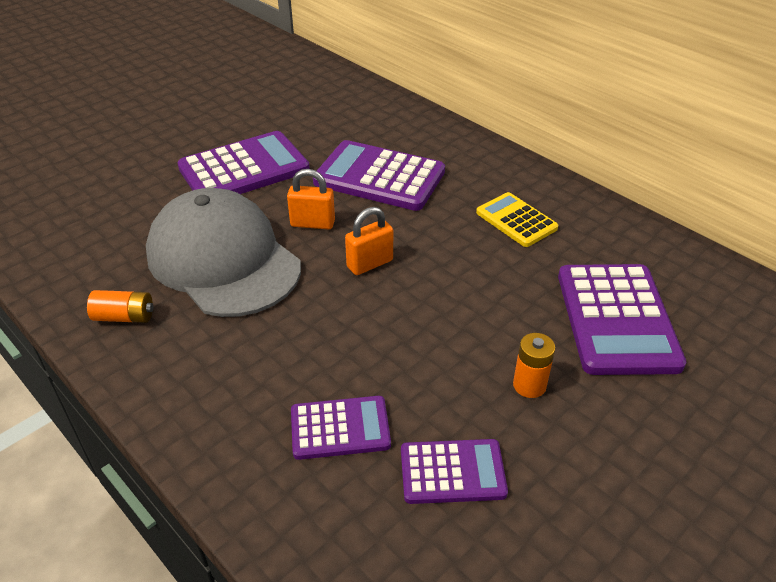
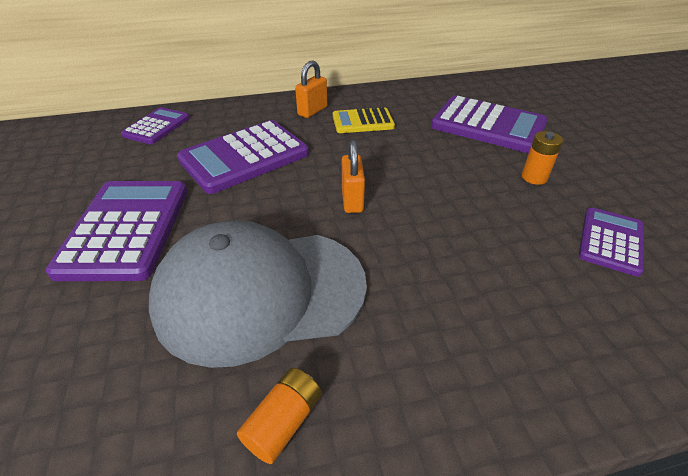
camera: 60 degrees left, 0 degrees up
(312, 223) = (266, 213): orange padlock -> orange padlock (312, 111)
(340, 428) = (547, 286): purple calculator -> purple calculator (157, 127)

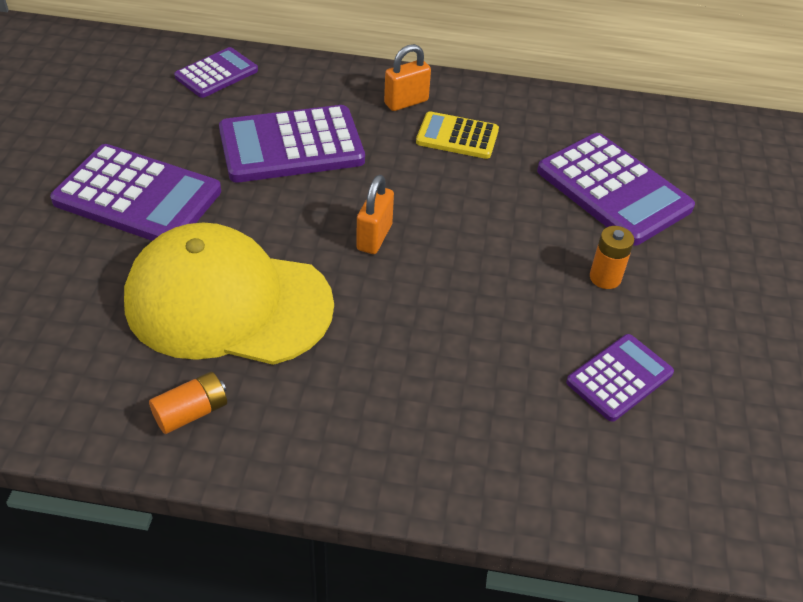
camera: 20 degrees right, 5 degrees up
(126, 229) = (137, 196): purple calculator -> purple calculator turned 90 degrees clockwise
(260, 292) = (228, 303): grey cap -> yellow cap

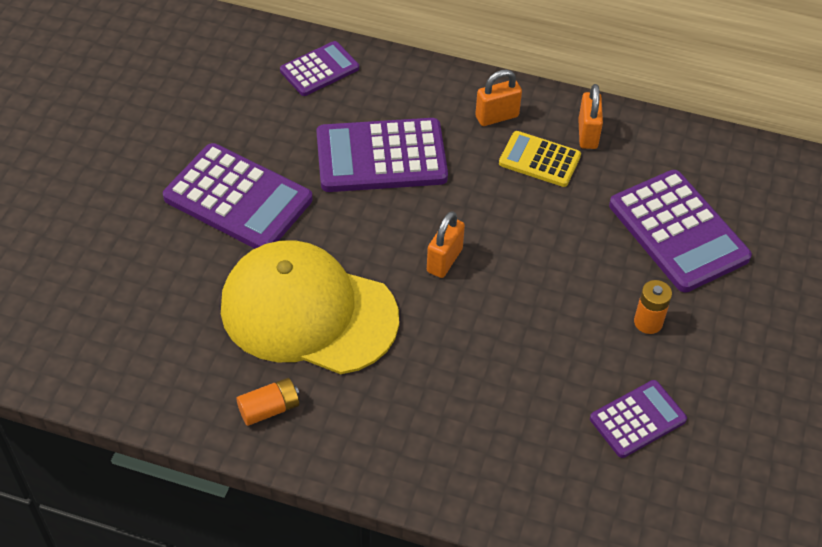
camera: 10 degrees right, 5 degrees up
(501, 111) = (587, 134): none -> orange padlock

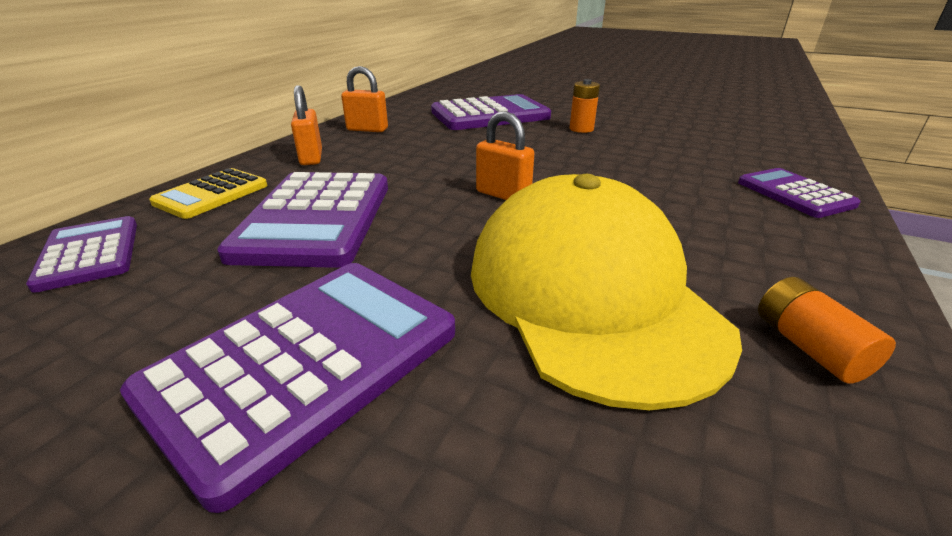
camera: 80 degrees left, 20 degrees down
(308, 312) = (590, 294): yellow cap -> yellow cap turned 135 degrees clockwise
(539, 160) = (384, 146): yellow calculator -> yellow calculator (211, 194)
(638, 419) = (682, 139): purple calculator -> purple calculator (794, 194)

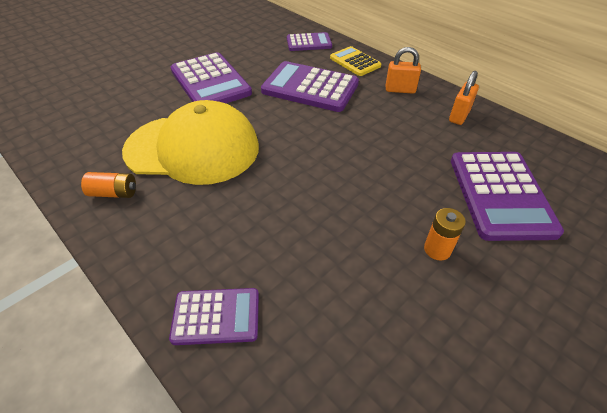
camera: 110 degrees right, 15 degrees up
(503, 195) = (305, 151): orange padlock -> none

